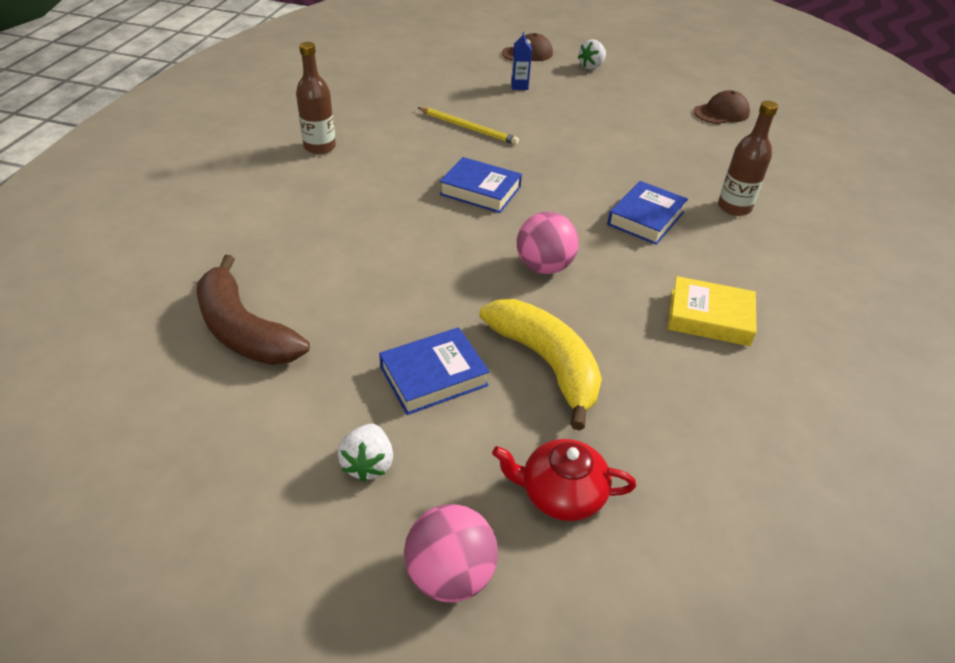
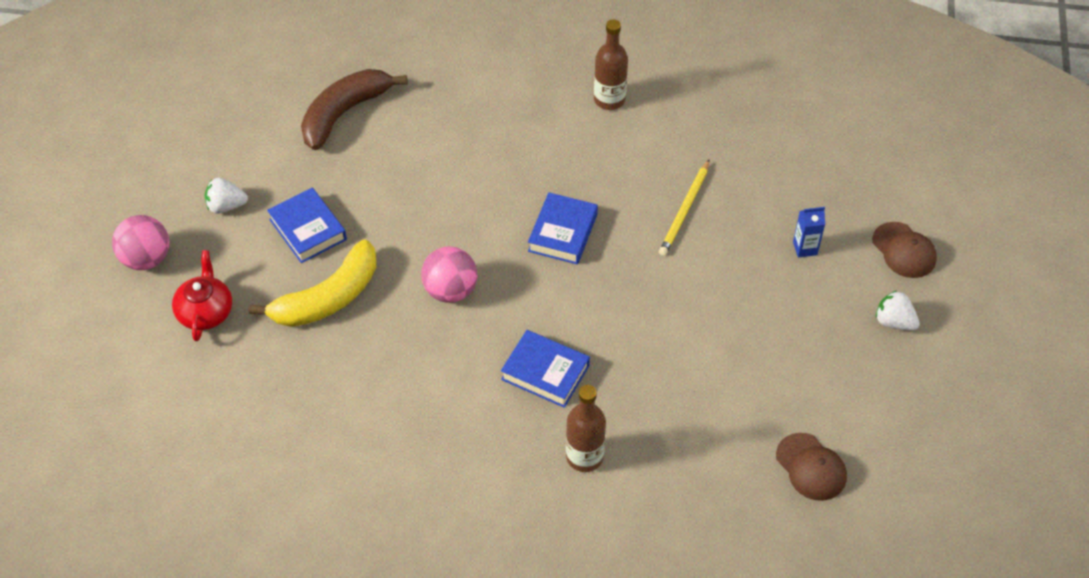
camera: 85 degrees right, 10 degrees up
(709, 317) = (398, 416): yellow book -> none

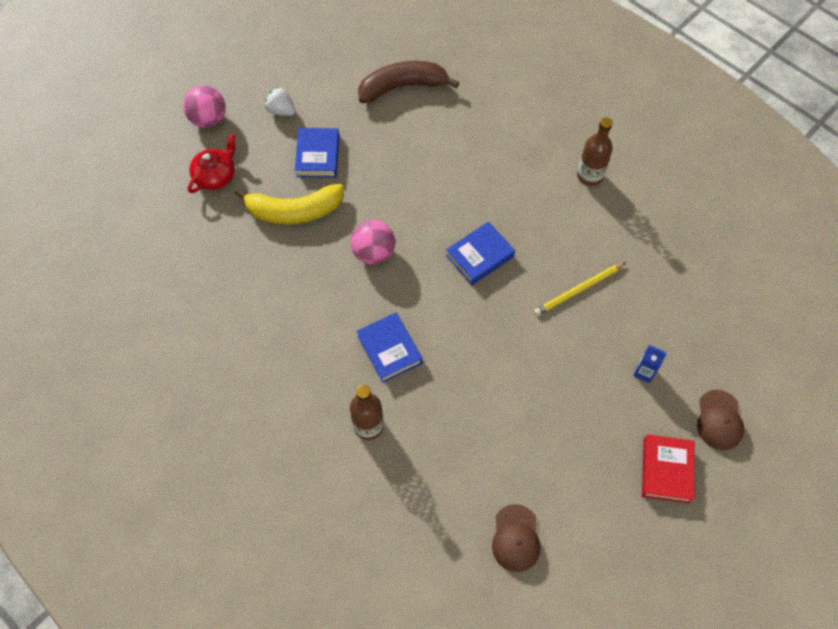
camera: 35 degrees right, 10 degrees up
(894, 322) = (666, 470): white strawberry -> red book

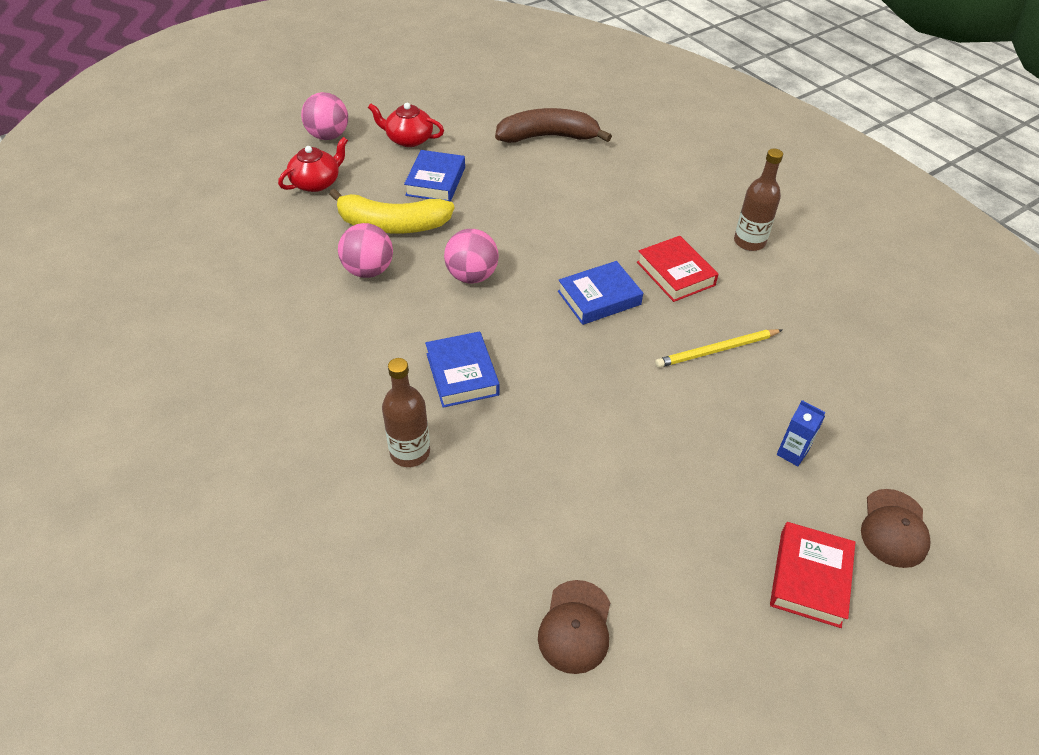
camera: 10 degrees right, 15 degrees down
(281, 111) = (408, 139): white strawberry -> red teapot
(288, 263) = (368, 270): none -> pink ball
(535, 220) = (675, 273): none -> red book

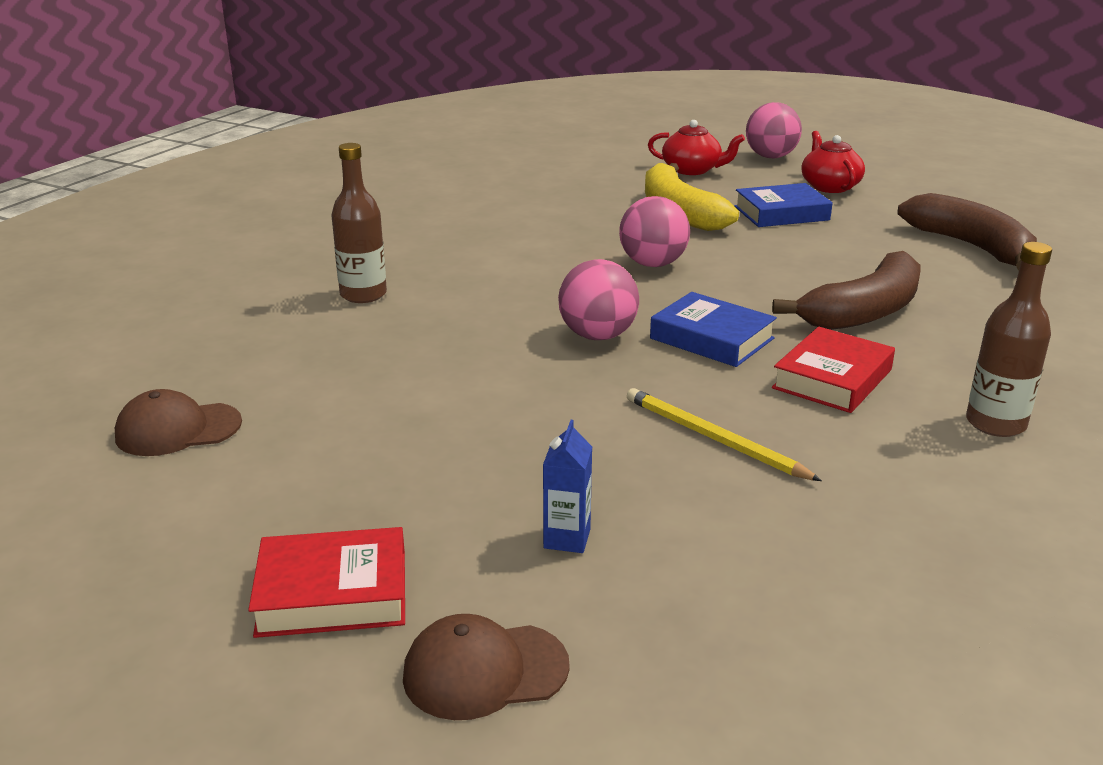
camera: 65 degrees right, 20 degrees down
(368, 270) = (596, 219): pink ball -> pink ball (597, 335)
(462, 374) = (495, 293): blue book -> none
(603, 221) = (864, 311): none -> brown banana

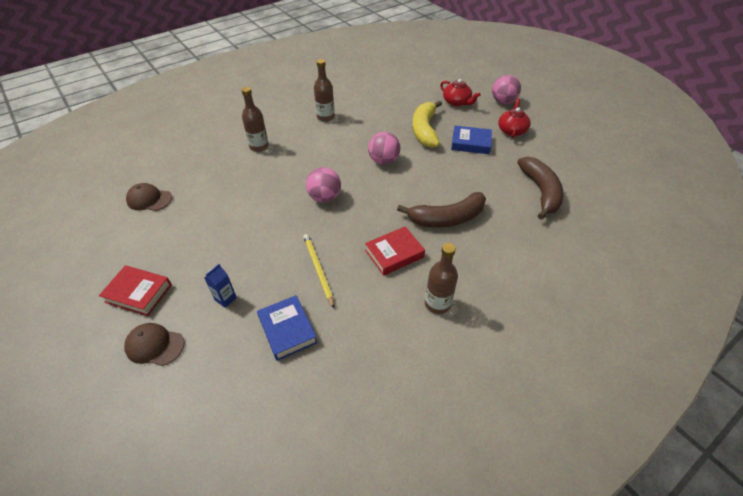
camera: 25 degrees right, 20 degrees up
(461, 229) = (325, 117): none -> brown bottle
(712, 338) = (367, 214): blue book -> blue book (287, 330)

